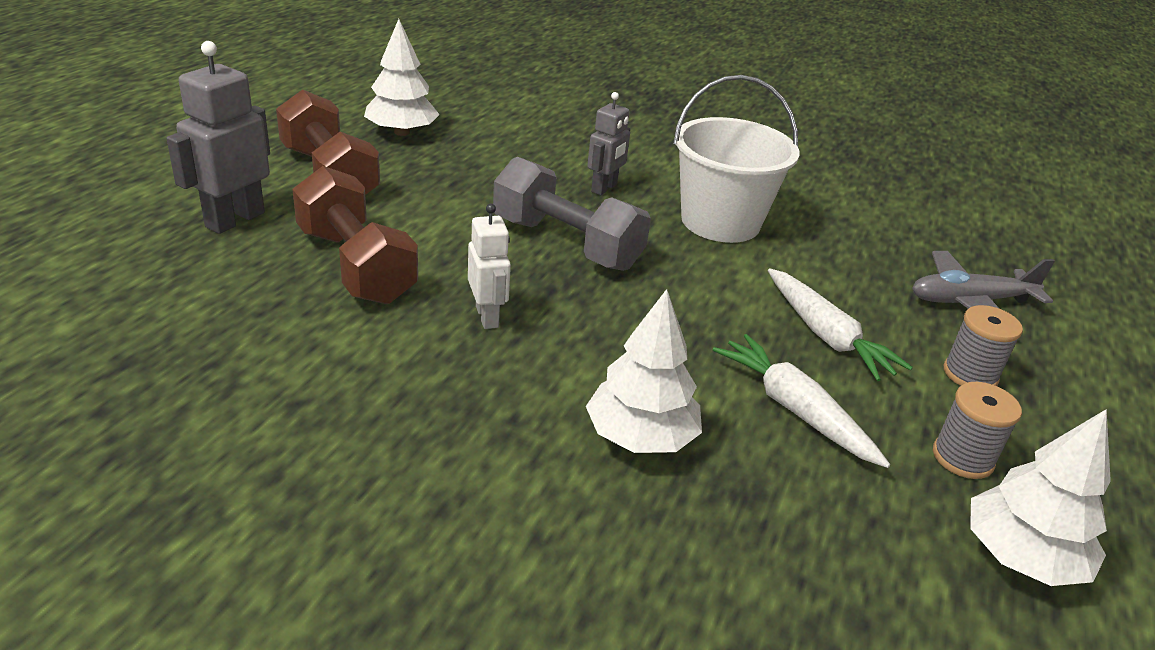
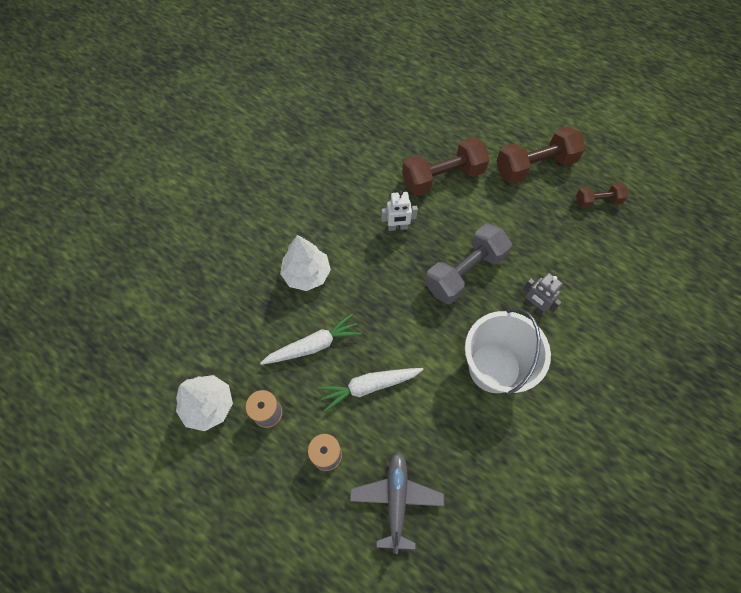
camera: 105 degrees right, 30 degrees up
(234, 220) = (484, 131): grey robot -> none
(402, 132) = (597, 201): white tree -> brown dumbbell

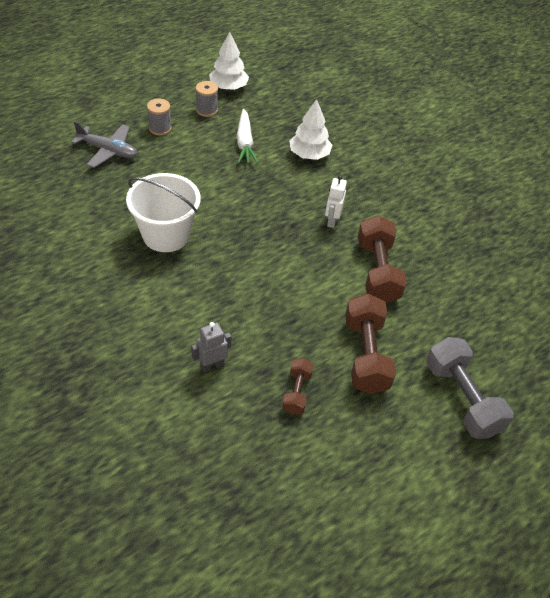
camera: 105 degrees right, 15 degrees down
(369, 386) = (195, 161): white carrot -> none
(465, 272) = (263, 249): grey dumbbell -> grey dumbbell (462, 398)
(534, 306) = (205, 284): grey robot -> grey robot (212, 365)

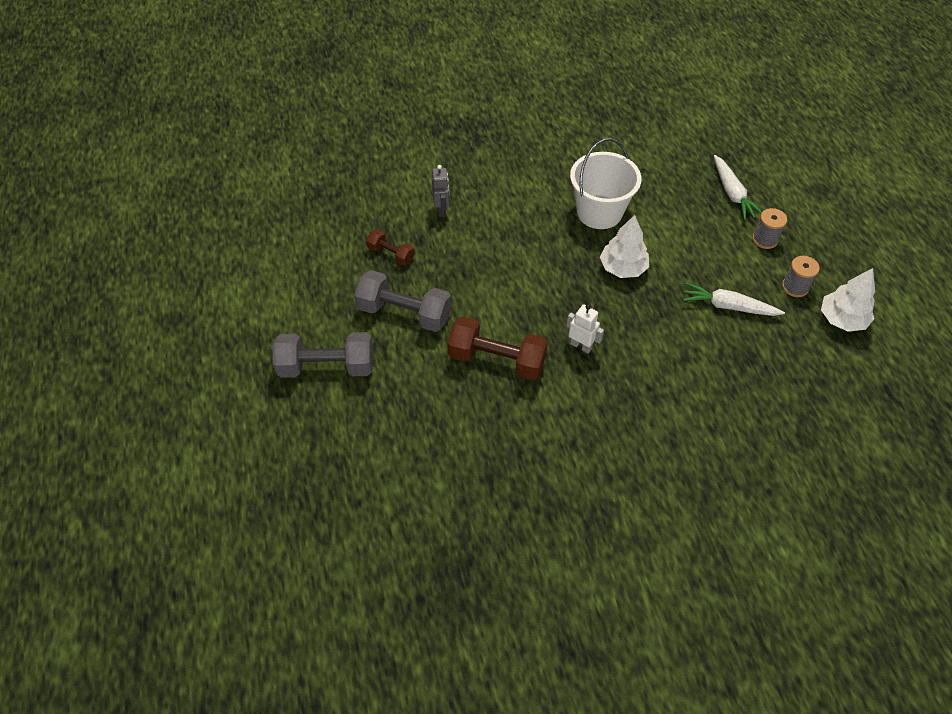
camera: 115 degrees right, 5 degrees up
(108, 151) = (732, 193): grey plane -> white carrot
(309, 155) = (696, 361): white tree -> white tree (623, 268)
(365, 355) = (404, 313): brown dumbbell -> grey dumbbell

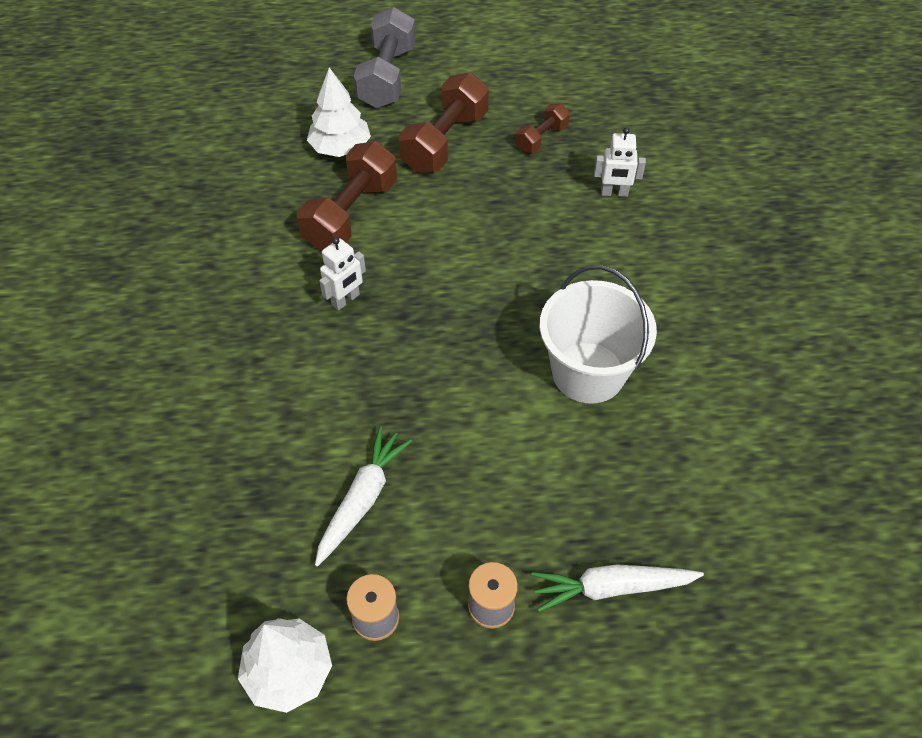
camera: 100 degrees right, 0 degrees up
(404, 313) = (445, 142): grey dumbbell -> brown dumbbell
(441, 210) = (614, 193): grey robot -> white robot
(623, 268) = (469, 377): white tree -> white tree (340, 148)

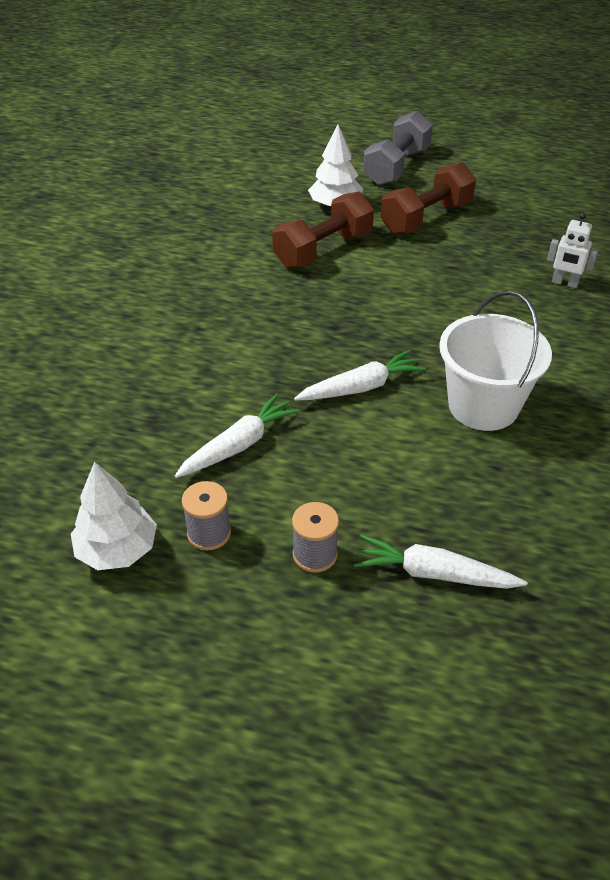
camera: 20 degrees right, 10 degrees down
(346, 300) = (291, 305): white robot -> none
(459, 386) = (361, 387): none -> white carrot
(541, 138) = (513, 232): brown dumbbell -> none

